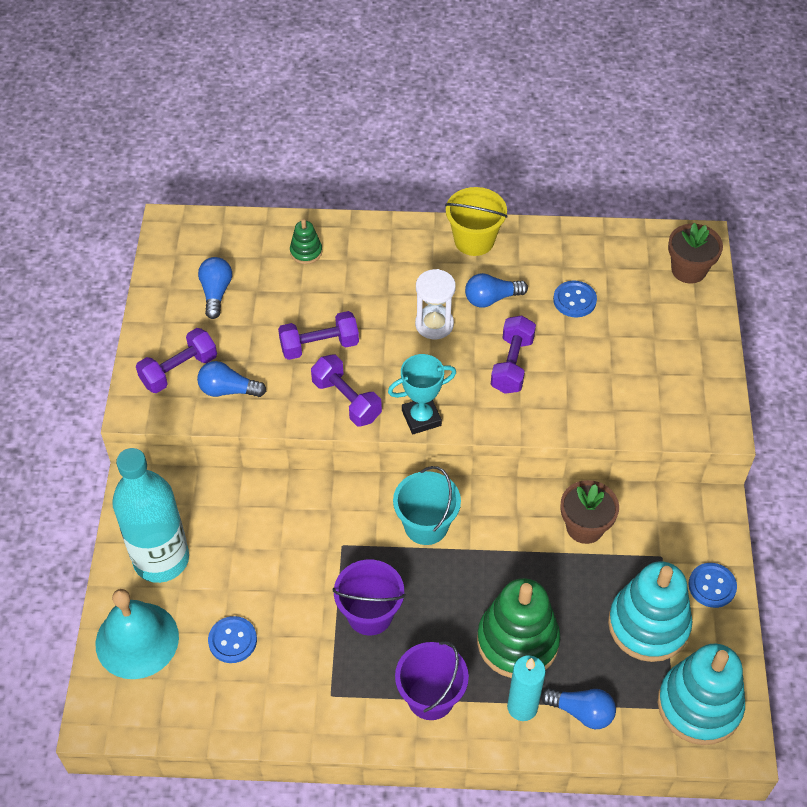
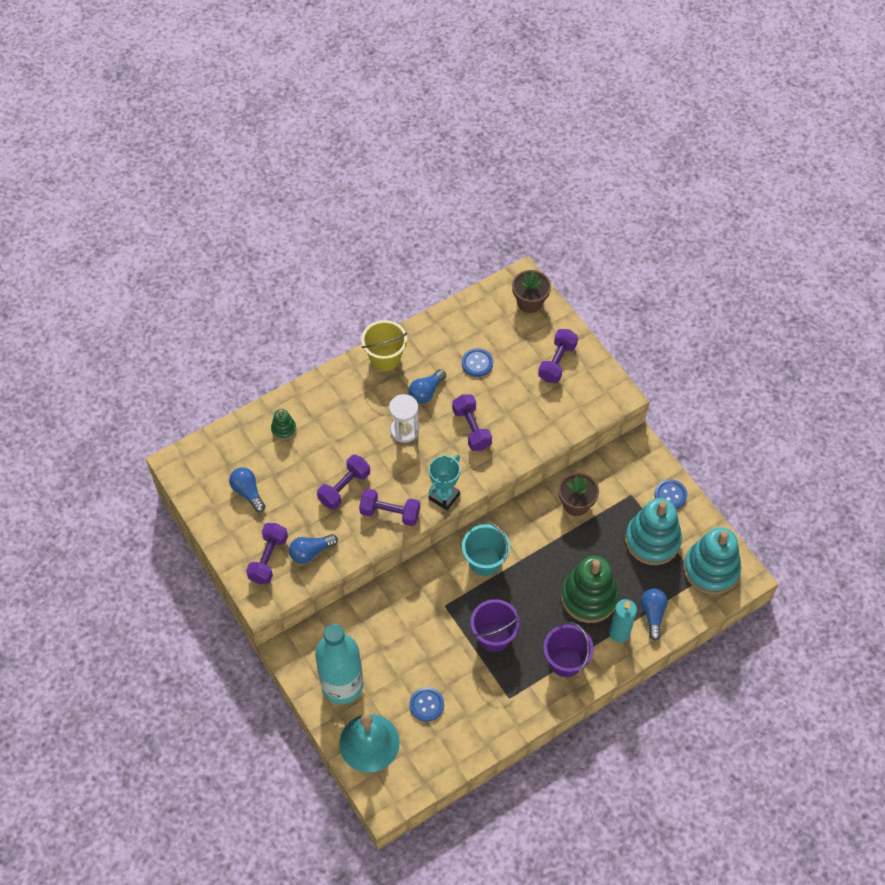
camera: 35 degrees left, 5 degrees up
(581, 712) = (652, 614): blue light bulb -> blue light bulb turned 75 degrees counterclockwise
(671, 349) = (557, 362): none -> purple dumbbell

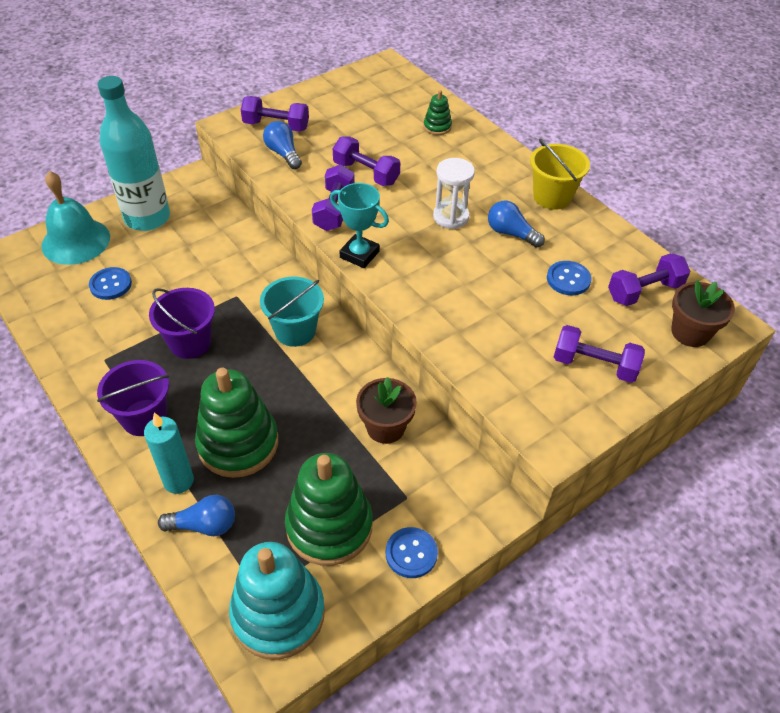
camera: 85 degrees right, 10 degrees down
(248, 492) = (356, 108): blue light bulb -> none
(471, 429) = (463, 277): purple dumbbell -> purple dumbbell (644, 291)
(652, 540) = (329, 526): turquoise stacking toy -> green stacking toy

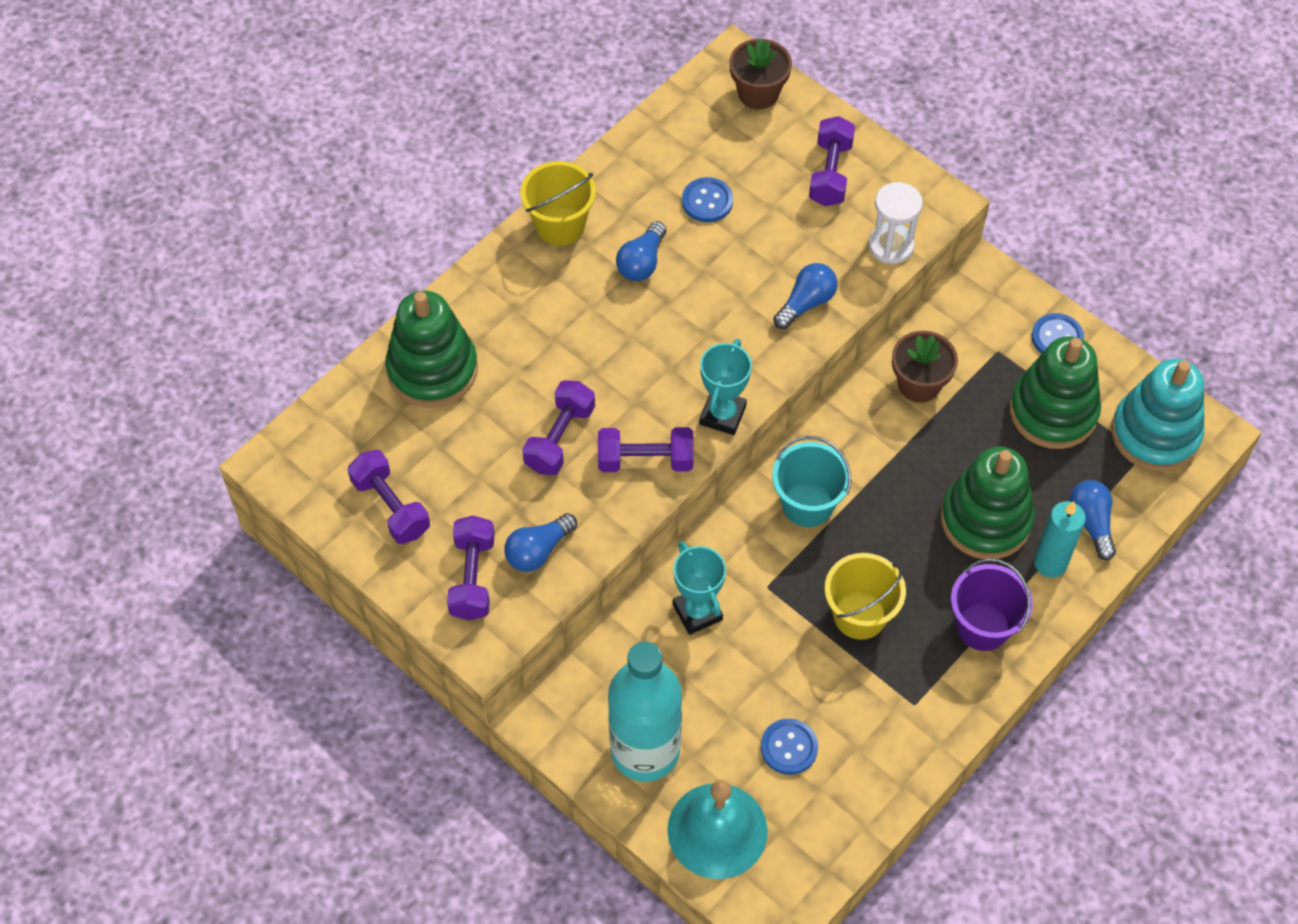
camera: 100 degrees left, 10 degrees up
(190, 342) = (859, 615): purple bucket -> yellow bucket
(232, 257) = (697, 612): none -> turquoise trophy
(437, 127) = (432, 369): green stacking toy -> green stacking toy, size x2.19
(451, 217) = (627, 328): white hourglass -> white hourglass (891, 245)
(453, 322) = (806, 303): none -> blue light bulb
(644, 291) = (707, 131): purple dumbbell -> purple dumbbell (391, 507)

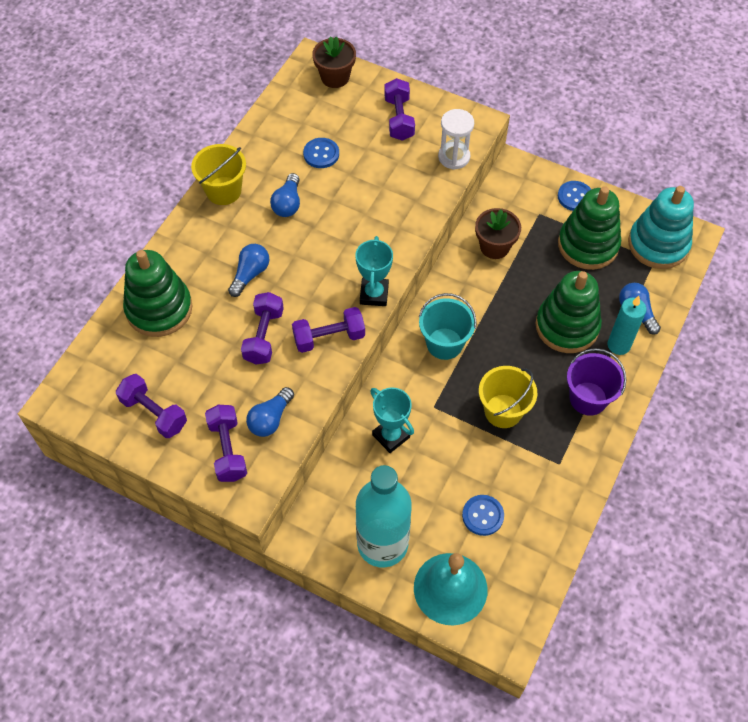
camera: 15 degrees left, 0 degrees up
(806, 303) = (408, 206): blue light bulb -> blue light bulb (250, 274)

